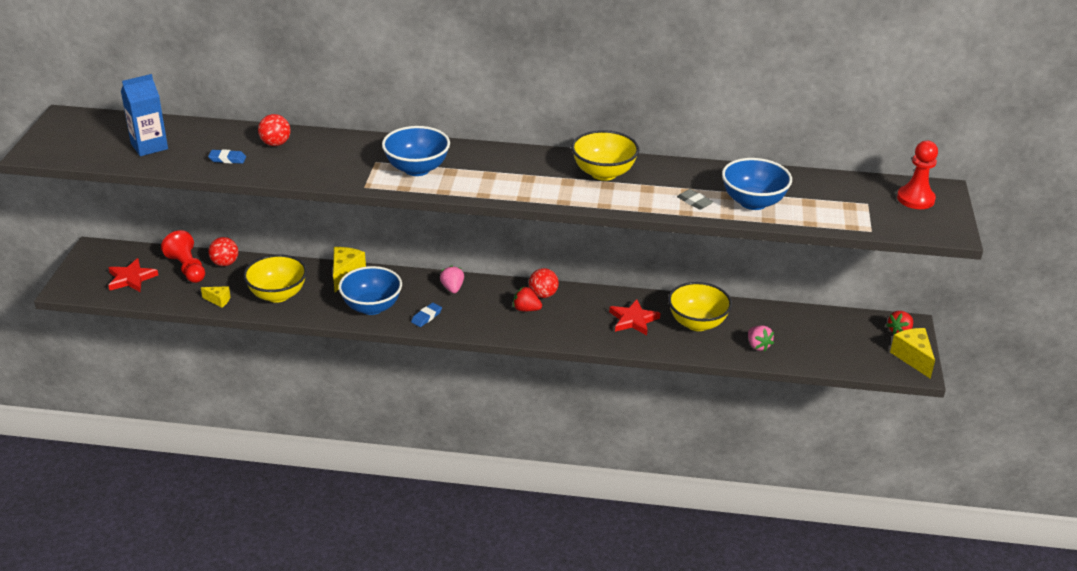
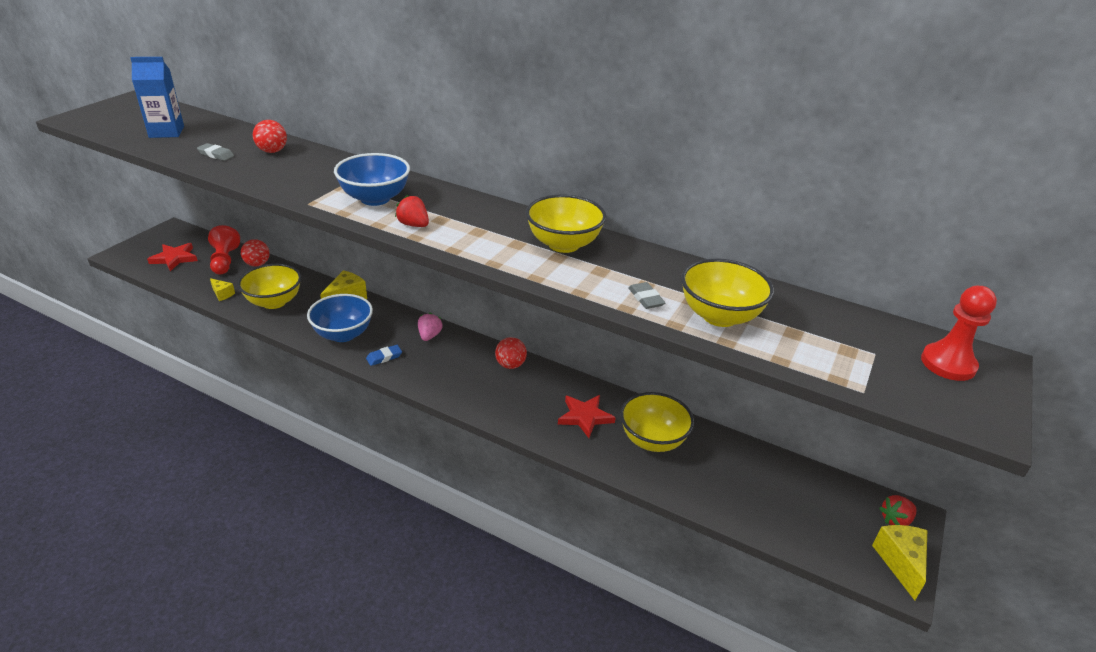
camera: 20 degrees right, 0 degrees up
(227, 159) = (216, 155): blue eraser -> grey eraser
(526, 309) = (483, 375): red strawberry -> red strawberry (413, 225)
(753, 202) = (719, 316): blue bowl -> yellow bowl
(758, 346) = (708, 487): pink strawberry -> none

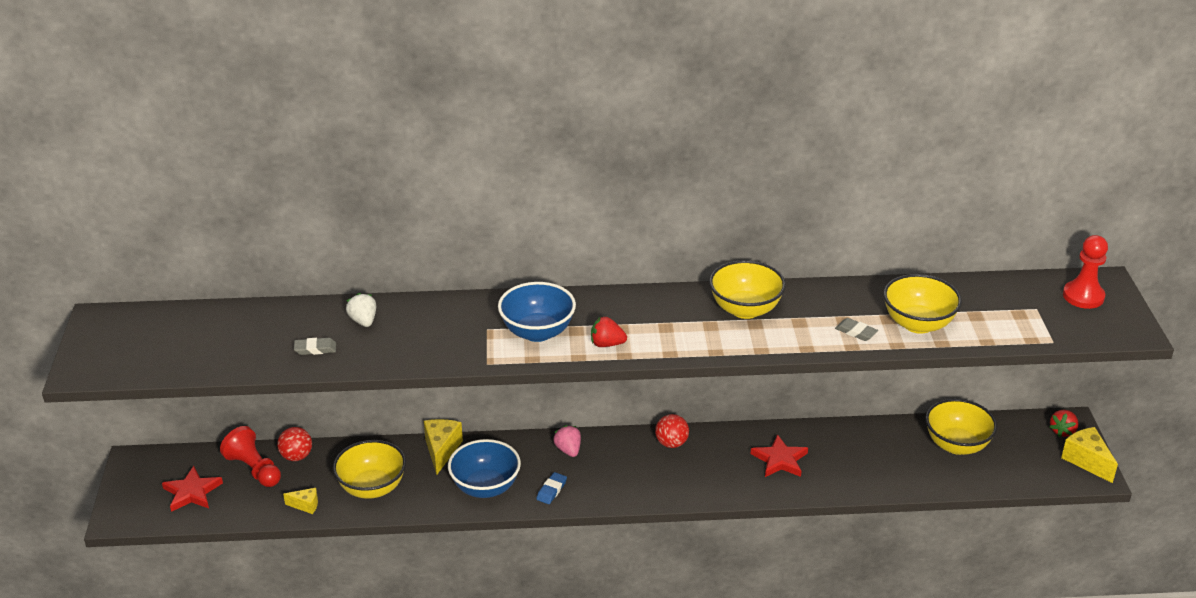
camera: 30 degrees left, 0 degrees up
(166, 132) = (216, 344): blue carton -> none
(272, 151) = (363, 321): red ball -> white strawberry
(652, 440) = (849, 453): yellow bowl -> yellow bowl (956, 445)

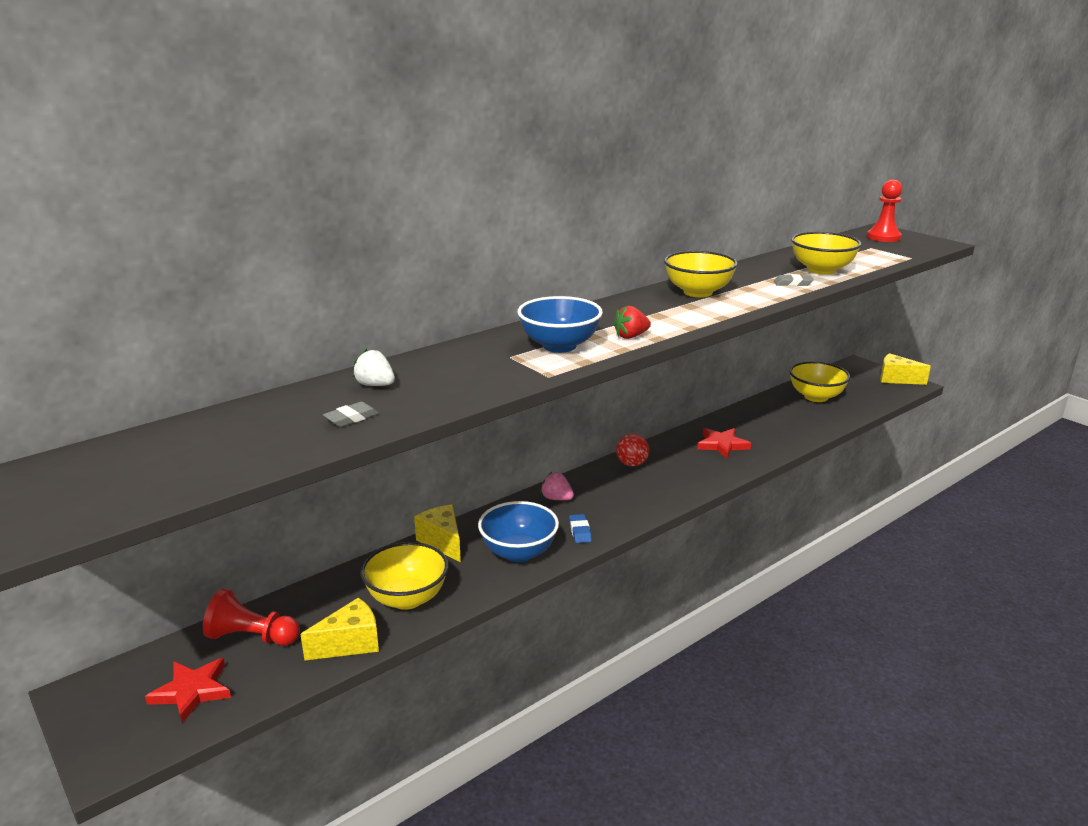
camera: 35 degrees left, 10 degrees down
(296, 456) = (292, 606): red ball -> none
(305, 505) = (350, 644): yellow cheese -> yellow cheese, size x1.75
(1062, 431) = (860, 370): red strawberry -> none

